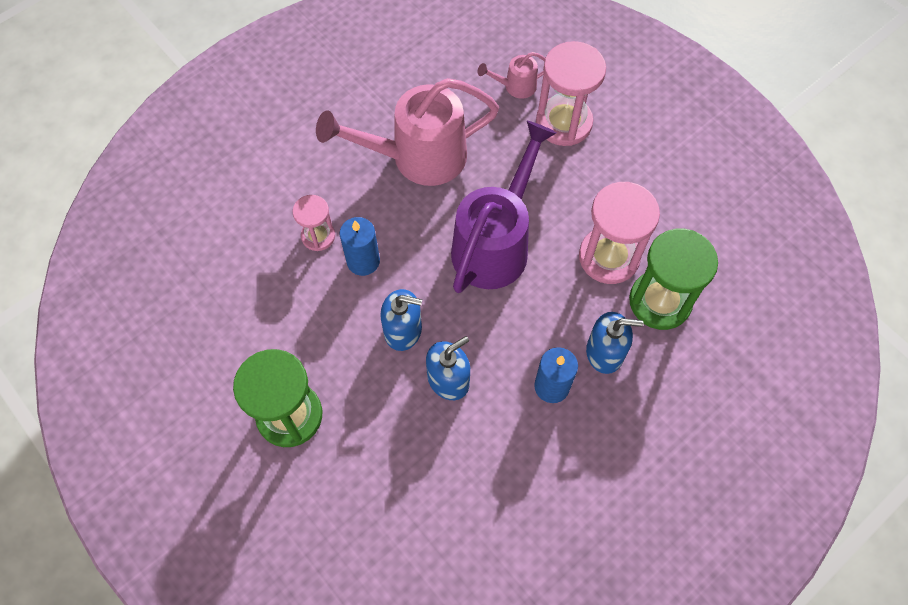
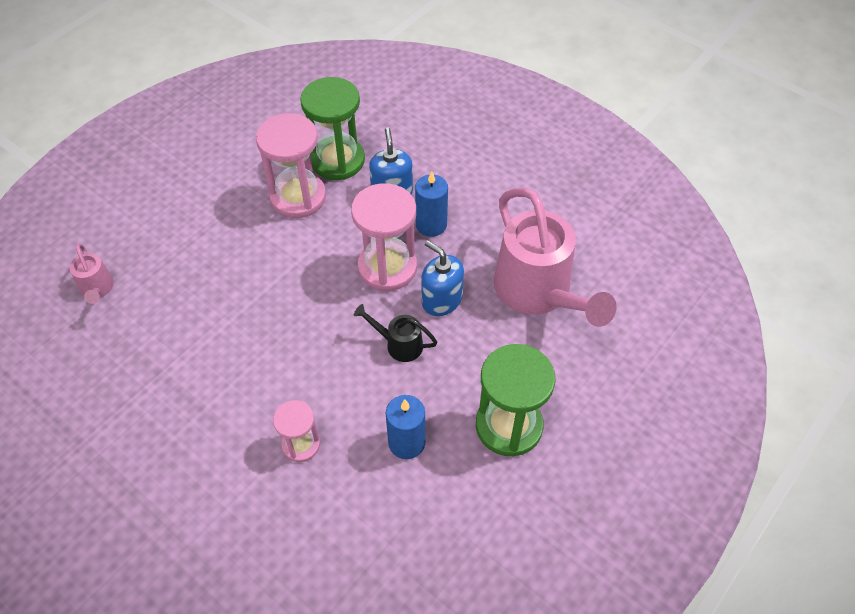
camera: 100 degrees left, 10 degrees down
(363, 261) = (326, 394): blue candle -> blue candle (406, 442)
(403, 330) = (399, 344): blue soap dispenser -> black watering can
(417, 157) = (192, 365): pink watering can -> pink watering can (538, 293)
(495, 243) = (292, 282): purple watering can -> none
(563, 123) = (146, 244): pink hourglass -> pink hourglass (387, 267)

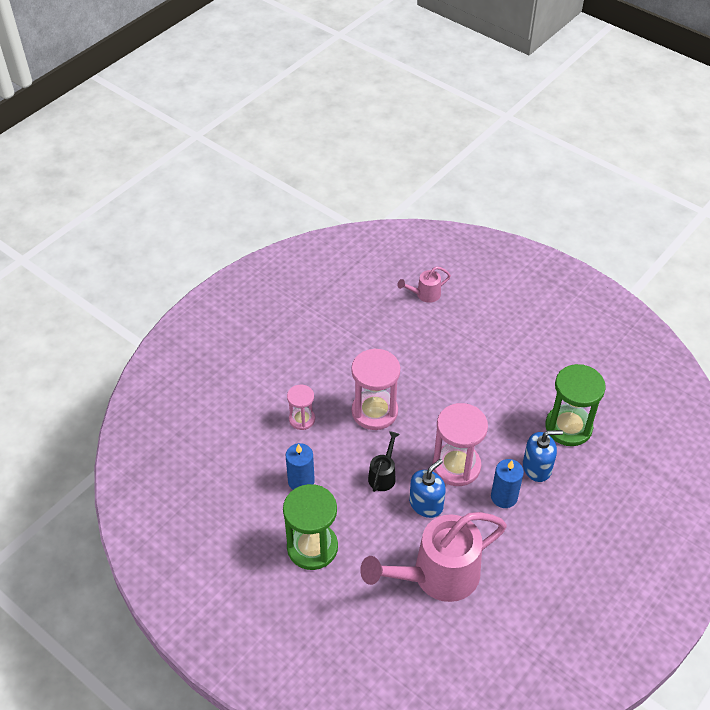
camera: 90 degrees right, 5 degrees down
(298, 197) = (523, 402): pink hourglass -> pink hourglass (374, 411)

